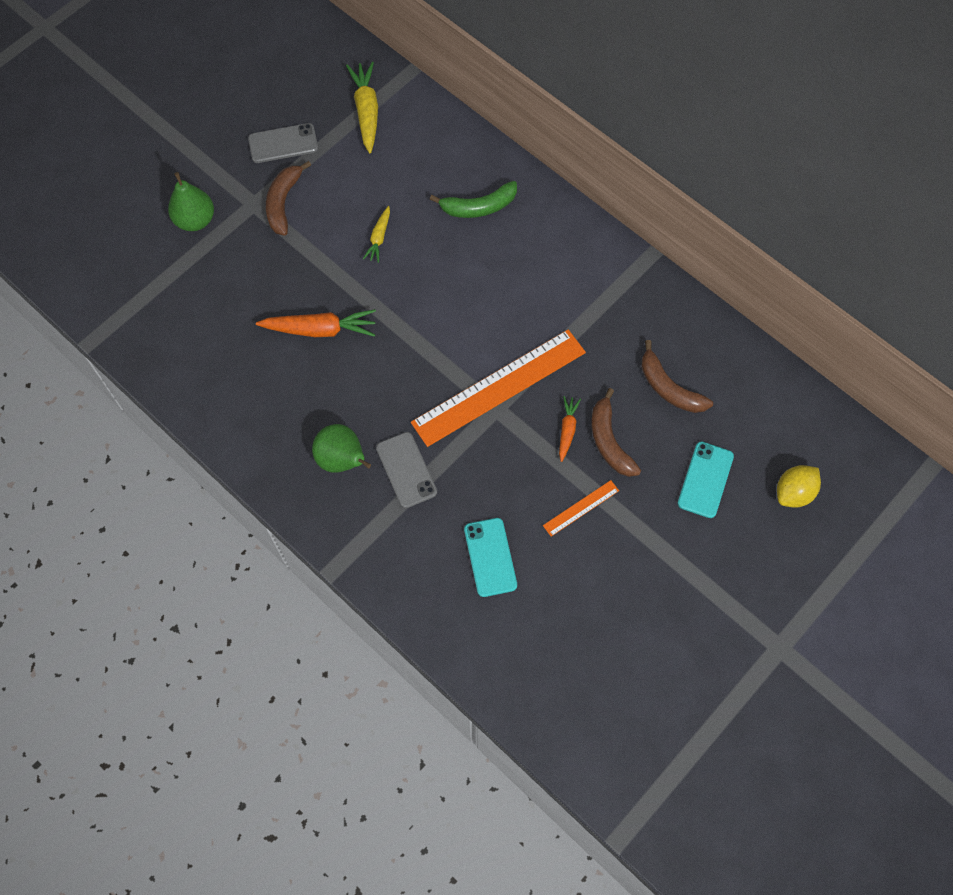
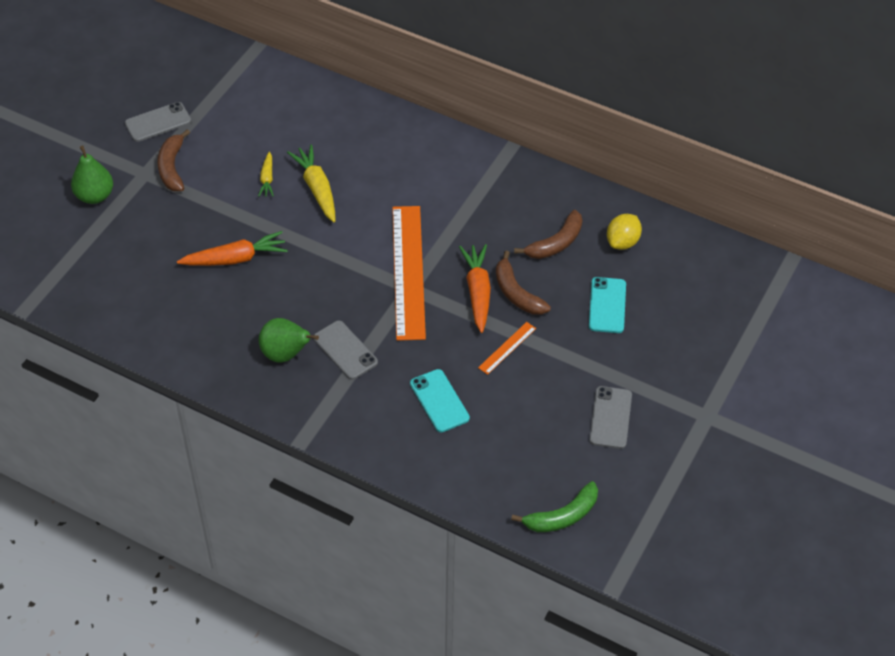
camera: 15 degrees left, 15 degrees down
(366, 111) = (226, 84): yellow carrot -> yellow carrot (317, 188)
(478, 207) = (349, 139): green banana -> green banana (562, 516)
(499, 387) = (408, 271): orange ruler -> orange ruler turned 45 degrees counterclockwise
(567, 430) = (477, 292): orange carrot -> orange carrot, size x1.75
(669, 387) = (555, 243): brown banana -> brown banana turned 75 degrees counterclockwise
(671, 623) = (610, 417): none -> grey phone
(794, 493) = (684, 300): yellow lemon -> yellow lemon (622, 242)

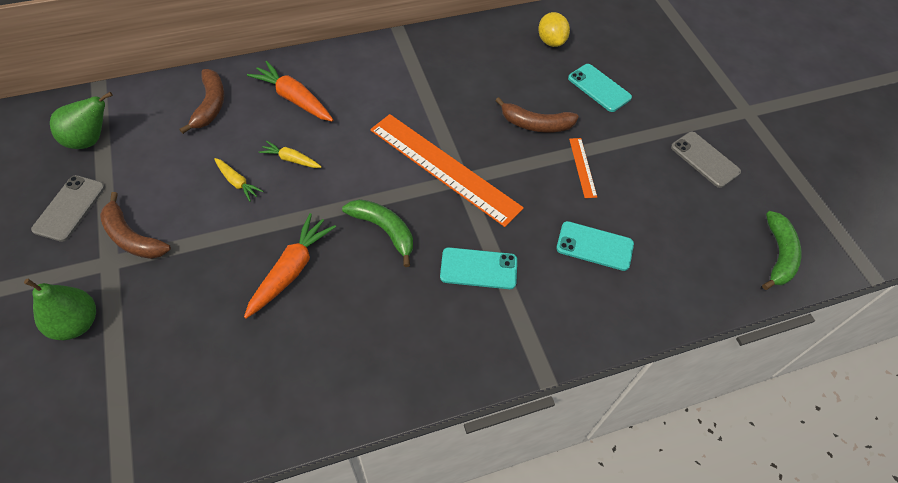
camera: 50 degrees left, 5 degrees up
(285, 354) = (437, 315): green pear -> green pear (90, 140)
(317, 188) = (291, 159): yellow carrot -> yellow carrot, size x0.57
(318, 280) = (384, 230): none -> green banana
(345, 350) = (478, 269): grey phone -> turquoise phone
(477, 292) = (510, 144): orange carrot -> orange carrot (294, 99)
(555, 243) = (513, 72): brown banana -> brown banana (210, 105)

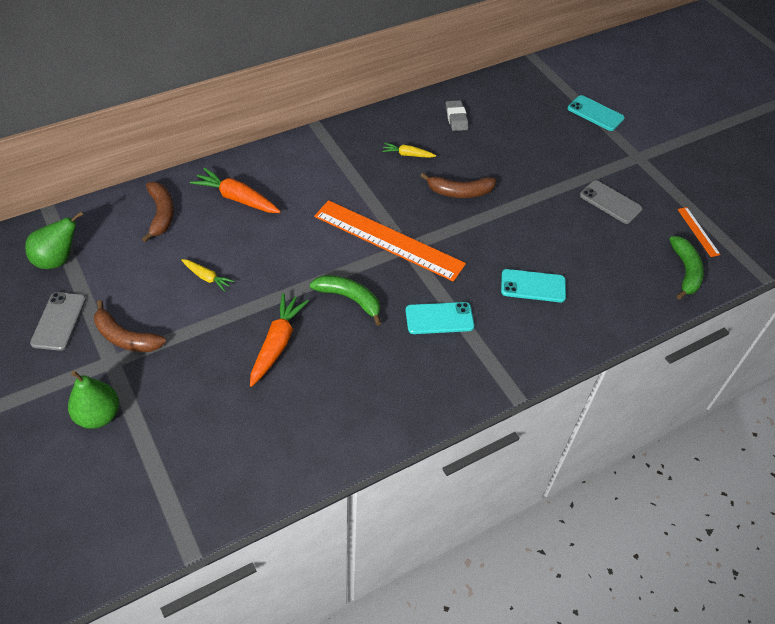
camera: 10 degrees left, 5 degrees down
(291, 159) = (250, 251): yellow carrot -> yellow carrot (407, 155)
(551, 41) = (456, 118): yellow lemon -> grey eraser
(582, 167) = (508, 223): orange ruler -> orange ruler (698, 231)
(599, 88) = (507, 153): turquoise phone -> turquoise phone (595, 113)

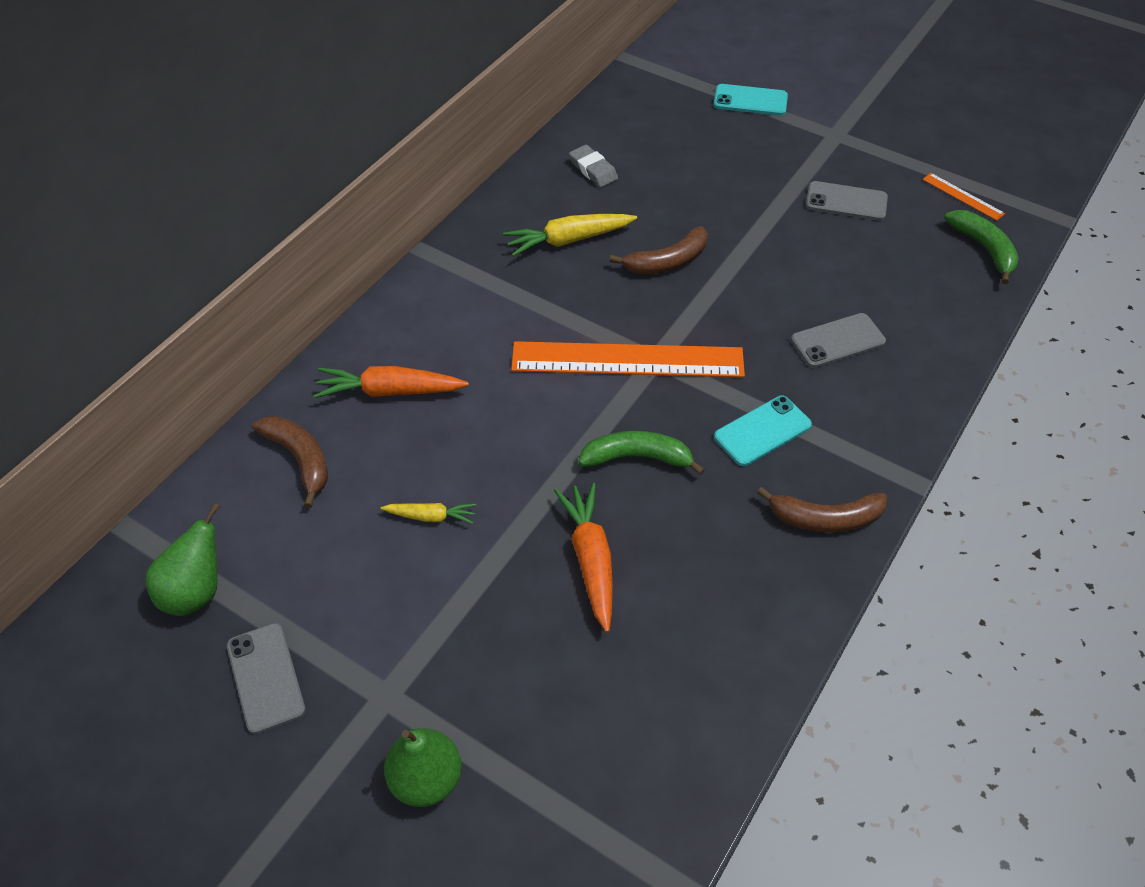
camera: 25 degrees left, 0 degrees up
(125, 337) = (380, 652): brown banana -> brown banana (824, 518)
(407, 155) = (568, 240): yellow carrot -> yellow carrot, size x1.75
(533, 286) = (837, 341): turquoise phone -> grey phone

